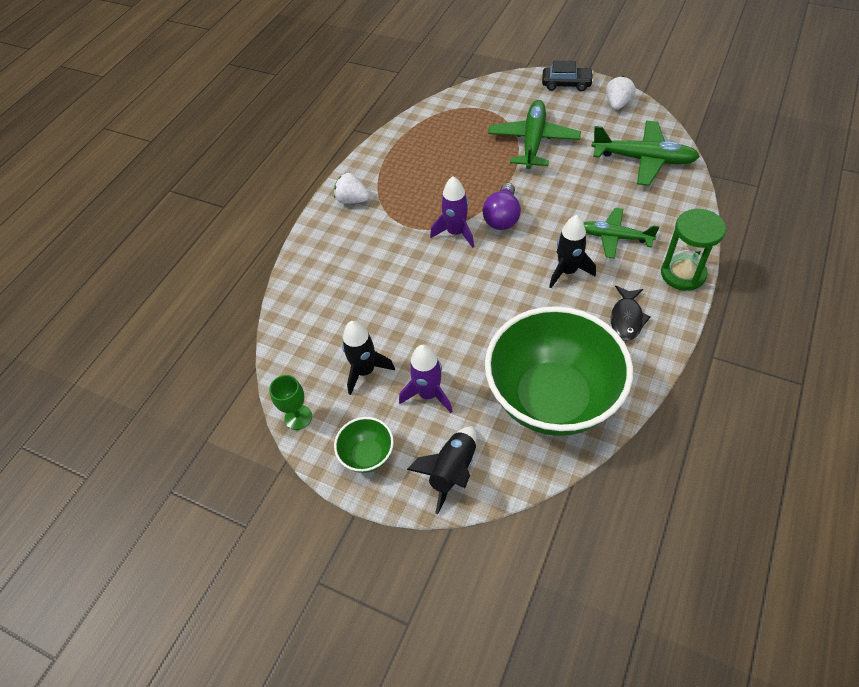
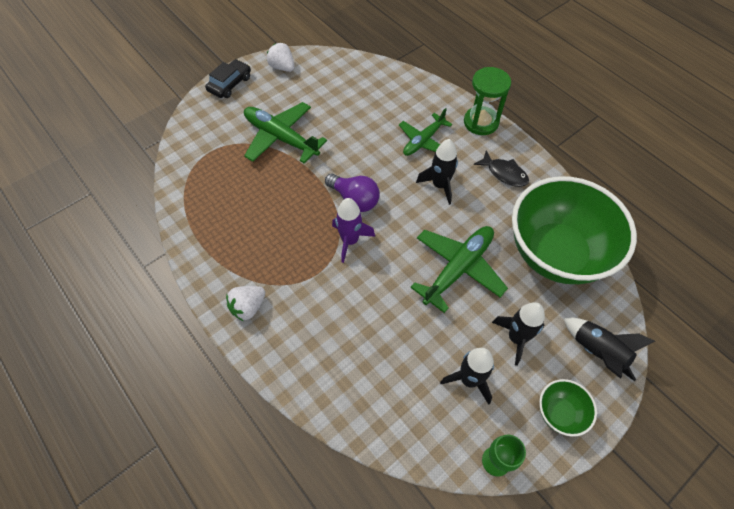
camera: 70 degrees left, 5 degrees up
(428, 394) = (516, 338): purple rocket -> black rocket
(643, 159) = (355, 84): green plane -> green plane (458, 269)

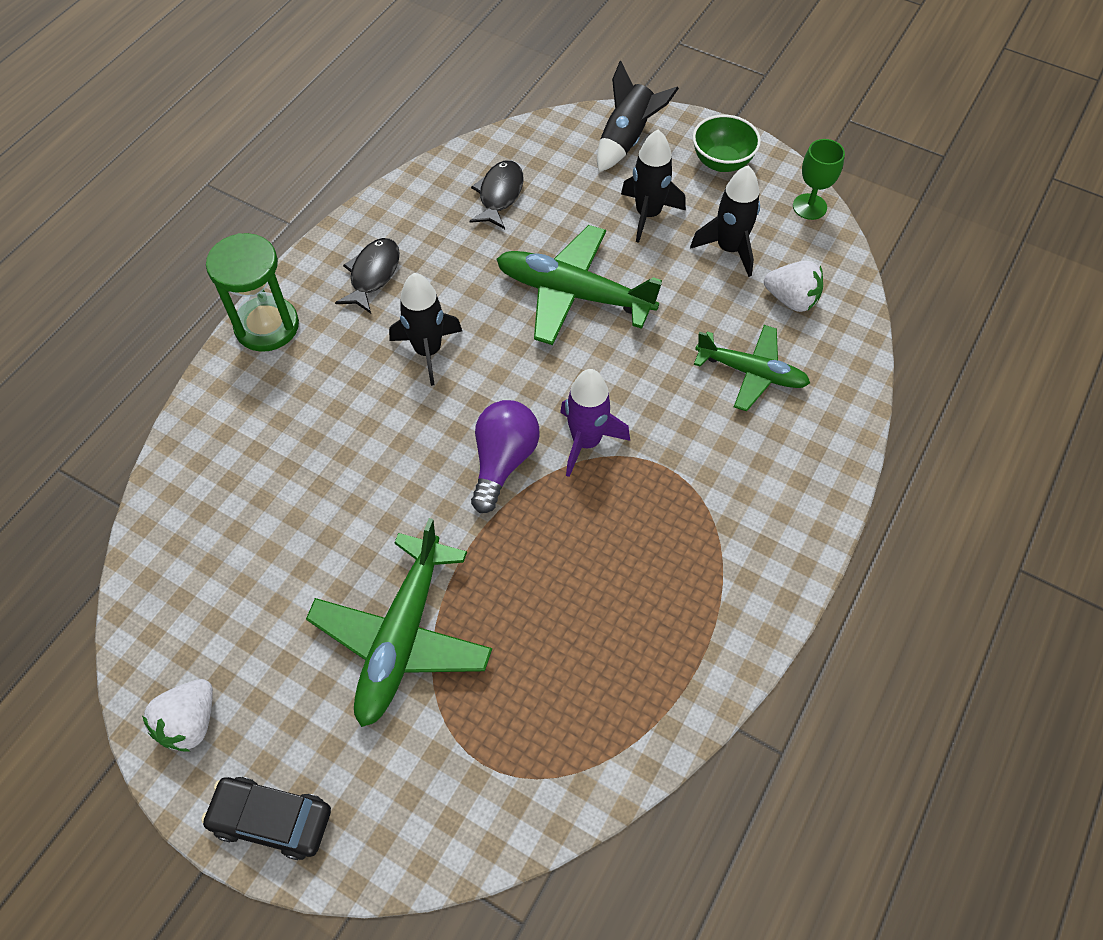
camera: 110 degrees left, 0 degrees up
(248, 307) = (768, 539): white strawberry -> white strawberry (791, 299)
(423, 141) = (336, 398): green plane -> green plane (751, 373)
(556, 253) = (499, 195): green bowl -> black fish

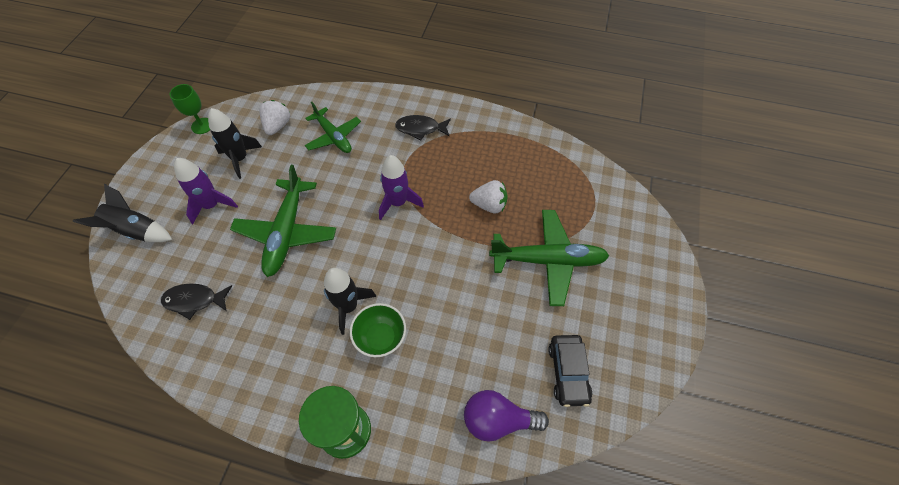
camera: 105 degrees left, 0 degrees up
(190, 723) = (643, 354): white strawberry -> white strawberry (489, 205)
(271, 820) = (667, 291): black car -> black car (568, 372)
(373, 274) = (283, 367): black fish -> black fish (420, 129)
(503, 461) = (422, 240): purple light bulb -> purple light bulb (498, 420)
(648, 214) = (212, 205): black rocket -> purple rocket
(722, 162) = (161, 173): green bowl -> green bowl (381, 338)
(751, 373) = (333, 137): green plane -> green plane turned 135 degrees clockwise

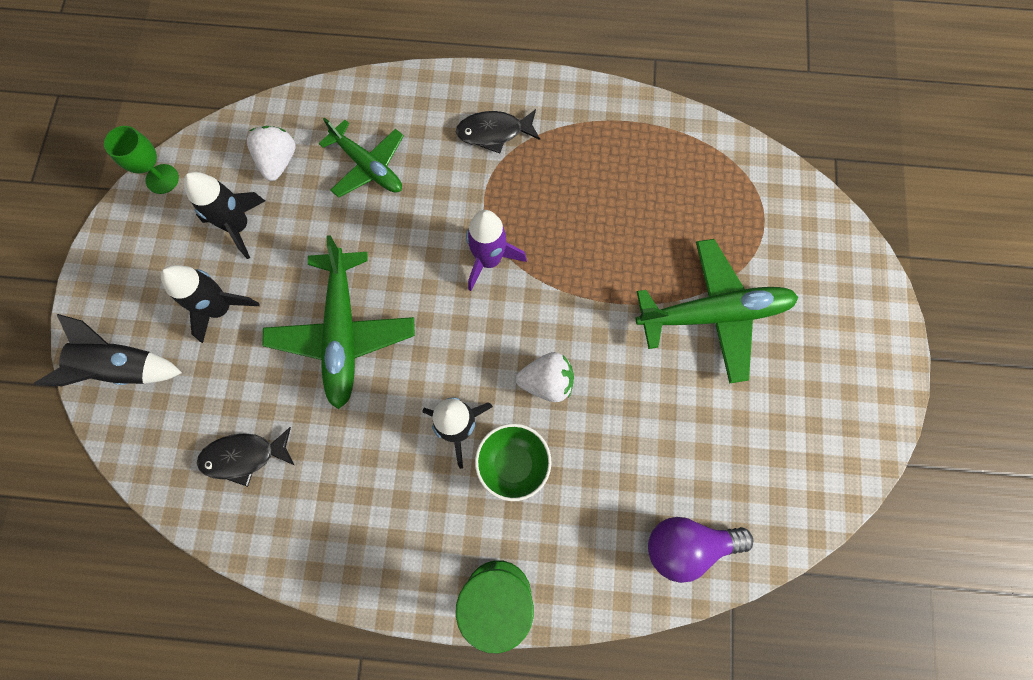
camera: 10 degrees left, 15 degrees up
(212, 205) = (221, 308): purple rocket -> black rocket
(489, 205) = (618, 242): white strawberry -> white strawberry (546, 381)
(568, 372) = (764, 467): black car -> none

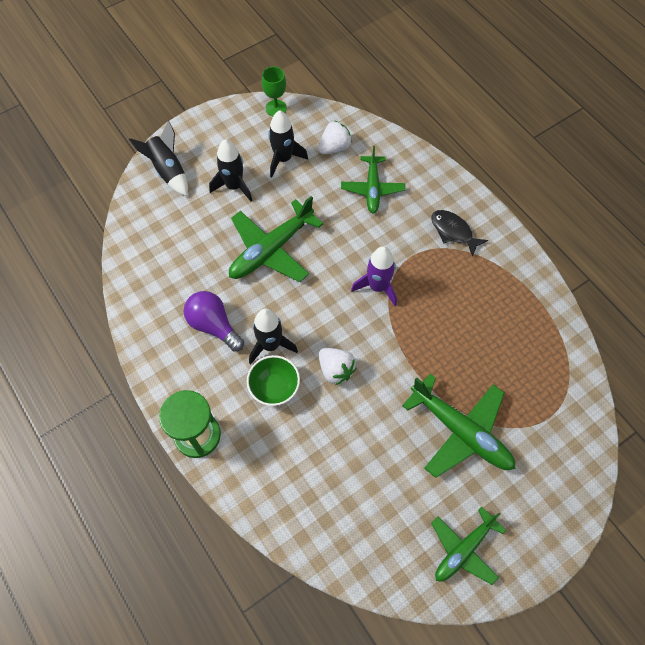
camera: 50 degrees right, 10 degrees down
(244, 456) = (169, 257): black fish -> none
(687, 545) = (308, 519): purple light bulb -> purple light bulb (213, 325)
(831, 414) = (463, 549): none -> green plane

